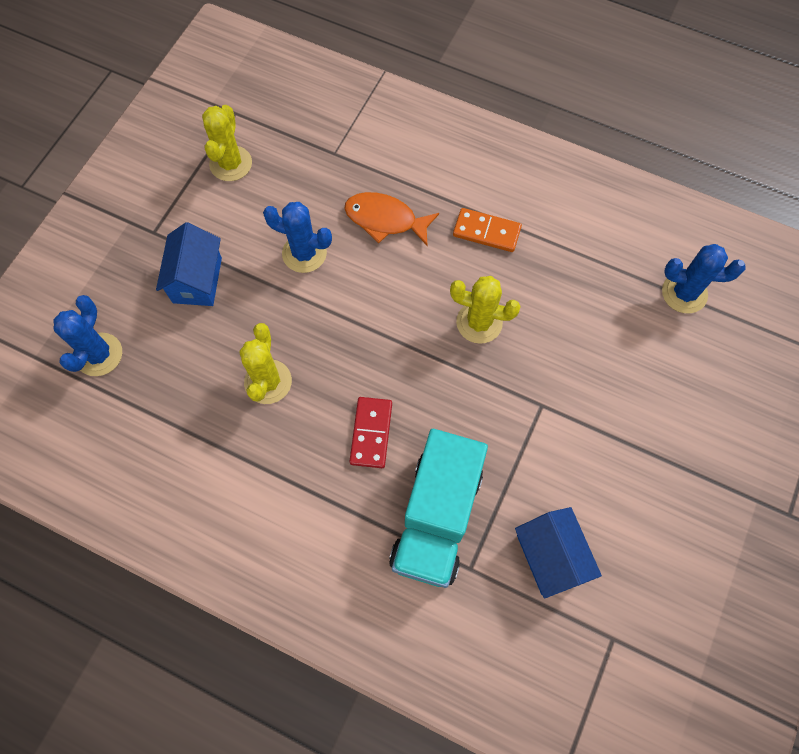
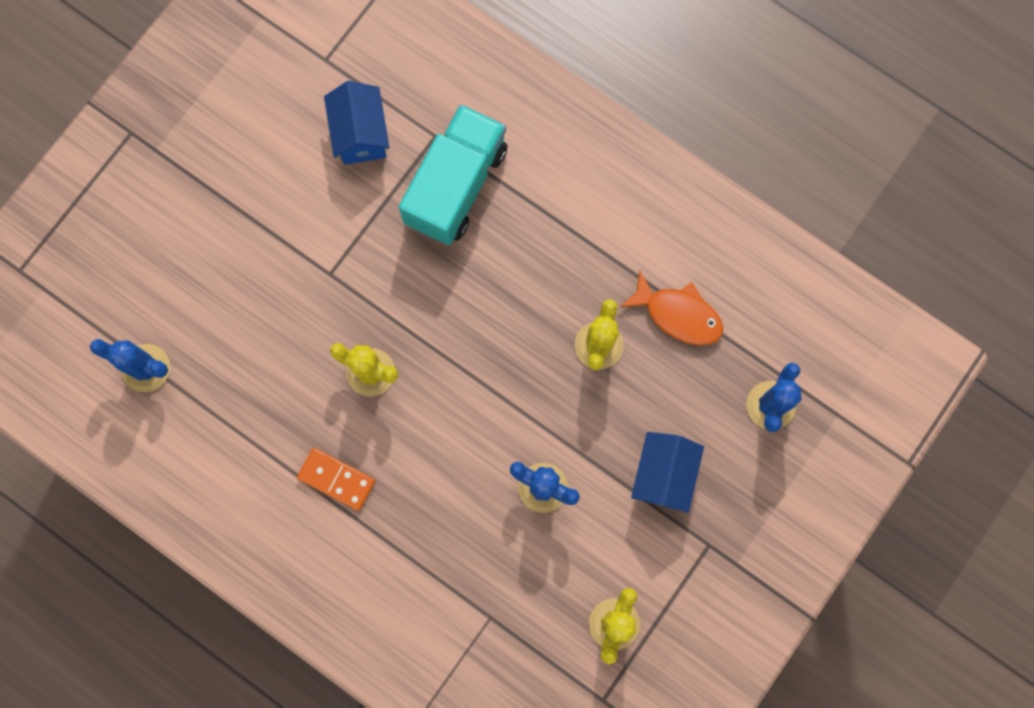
camera: 170 degrees left, 10 degrees up
(371, 433) = (503, 275): red domino -> none
(385, 220) = (446, 515): orange fish -> orange fish (678, 314)

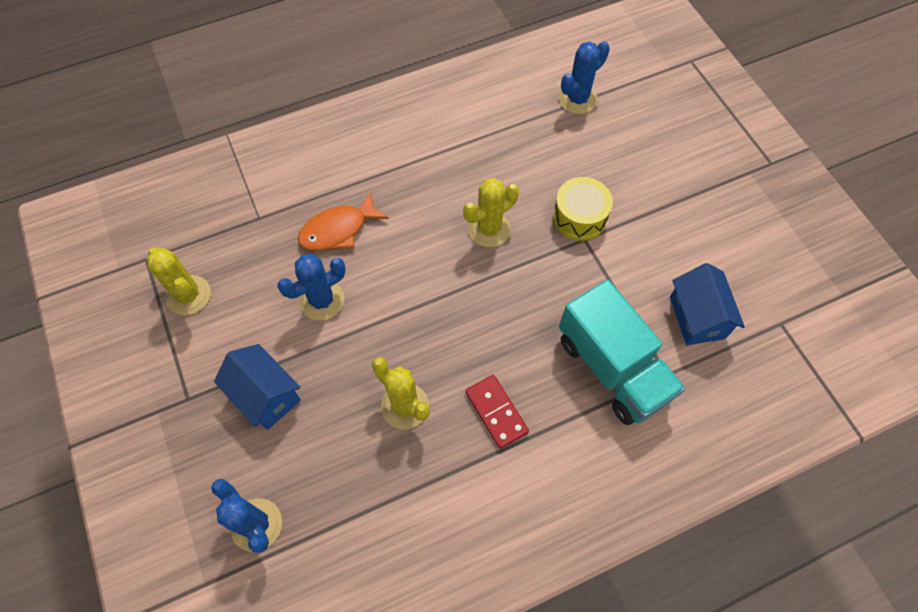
camera: 120 degrees right, 15 degrees down
(306, 291) = (579, 217): none -> yellow drum
(336, 479) = (424, 172): orange domino -> none
(361, 134) = (697, 317): blue house -> blue house turned 60 degrees clockwise
(557, 263) = (496, 412): none -> red domino
(678, 314) = (388, 491): orange fish -> orange fish (338, 230)

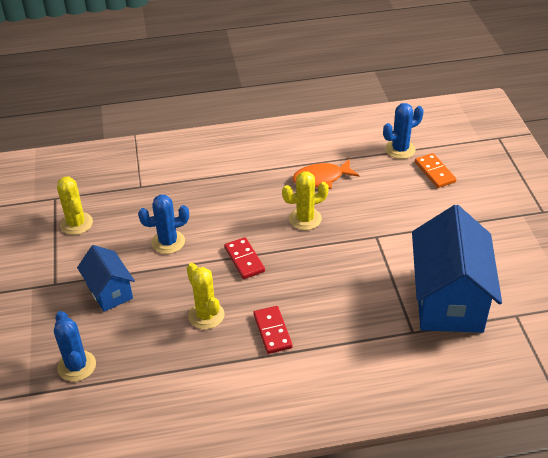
camera: 15 degrees right, 20 degrees down
(338, 230) = (194, 202): orange fish -> orange fish (321, 179)
(429, 308) = (244, 260): none -> red domino
(579, 217) = (376, 222): yellow drum -> none
(612, 368) = (370, 320): turquoise truck -> none
(629, 127) = (434, 172): none -> orange domino
(697, 317) = (448, 299): blue house -> blue house, size x1.87

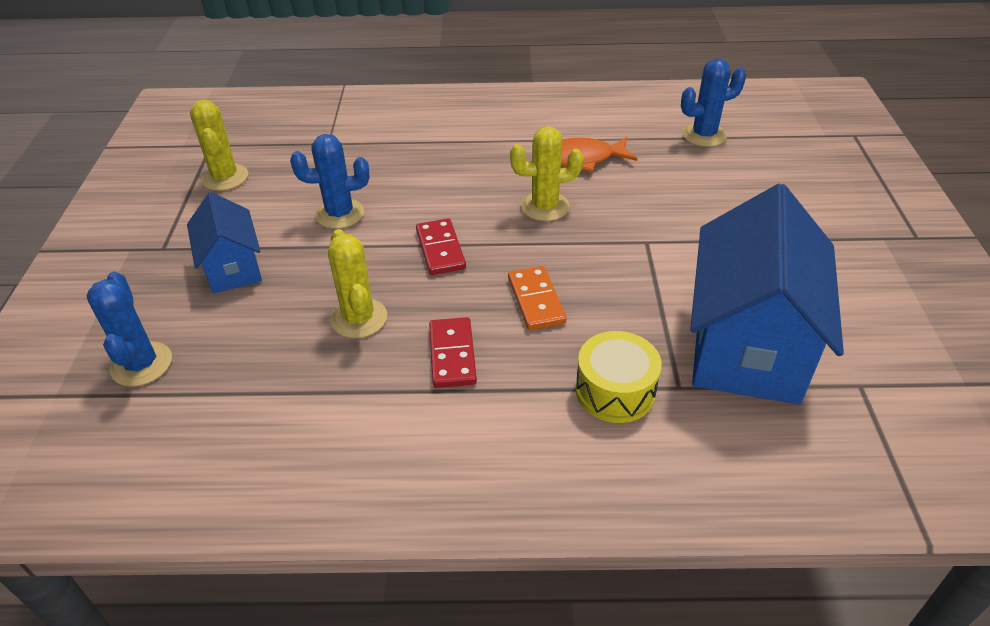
camera: 10 degrees right, 0 degrees up
(376, 340) = (615, 391): none -> yellow drum
(434, 172) = (751, 168): orange domino -> orange domino (536, 300)

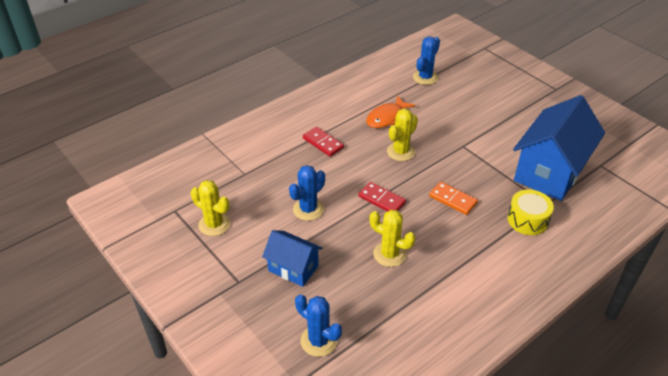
camera: 40 degrees left, 0 degrees up
(452, 355) = (450, 245): red domino -> red domino (323, 143)
(746, 345) = (550, 172): blue house -> blue house turned 60 degrees clockwise

